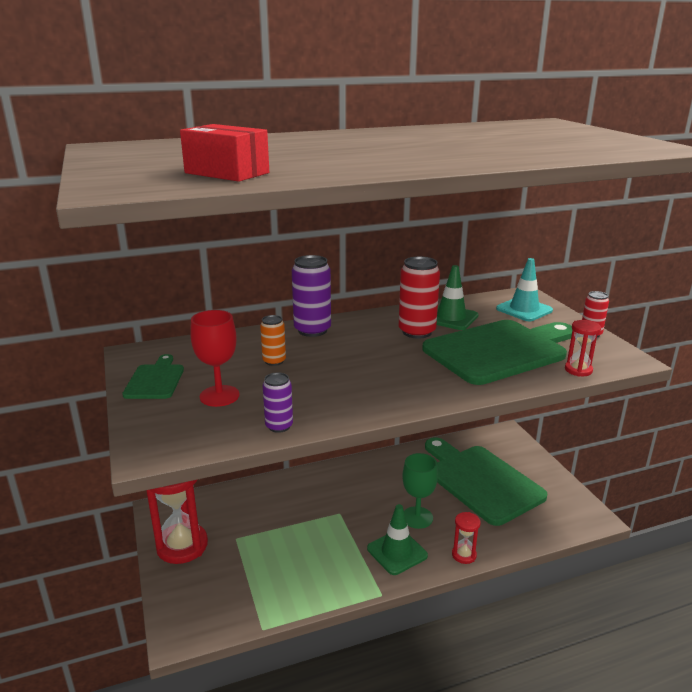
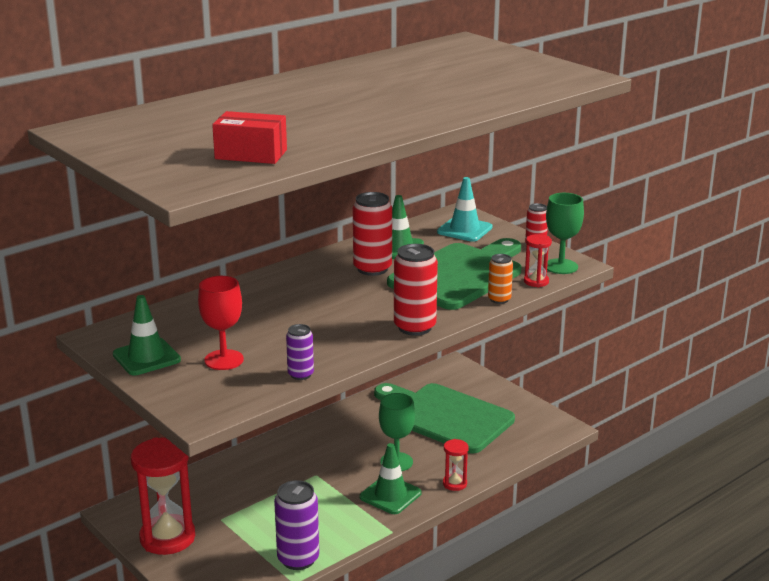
camera: 20 degrees left, 0 degrees up
(155, 380) = (146, 357): green cutting board -> green traffic cone
(274, 361) = (251, 320): orange can -> orange can (499, 299)
(312, 330) = (266, 283): purple can -> purple can (298, 559)
(425, 396) = (415, 327): none -> red can
(611, 359) = (561, 266): none -> green goblet

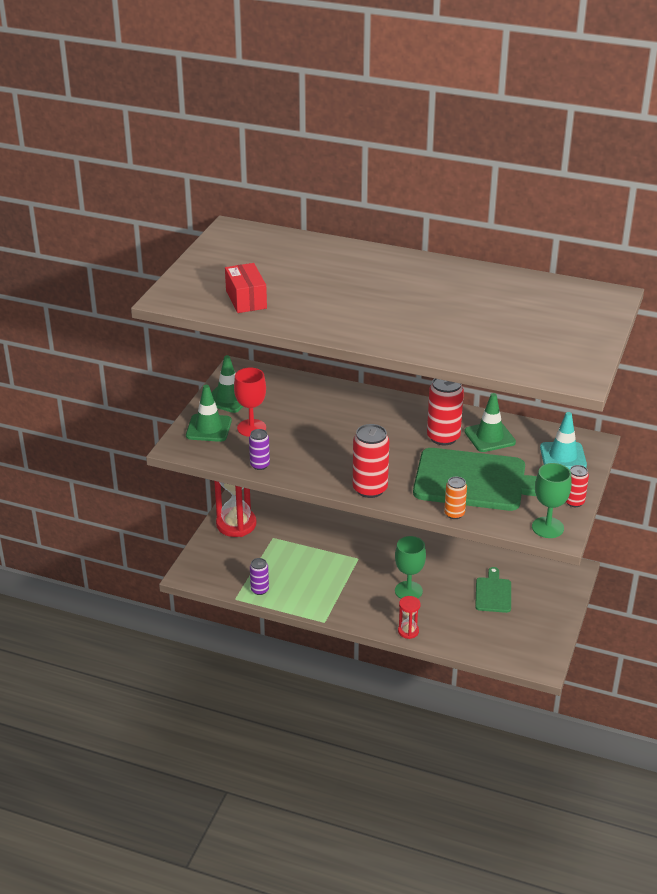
camera: 60 degrees right, 10 degrees up
(298, 559) = (259, 590): purple can -> purple can, size x0.57
(390, 495) = (365, 604): green traffic cone -> green traffic cone (208, 428)
(445, 417) = (493, 593): green cutting board -> green cutting board, size x0.48
(536, 281) = (505, 523): red hourglass -> none

